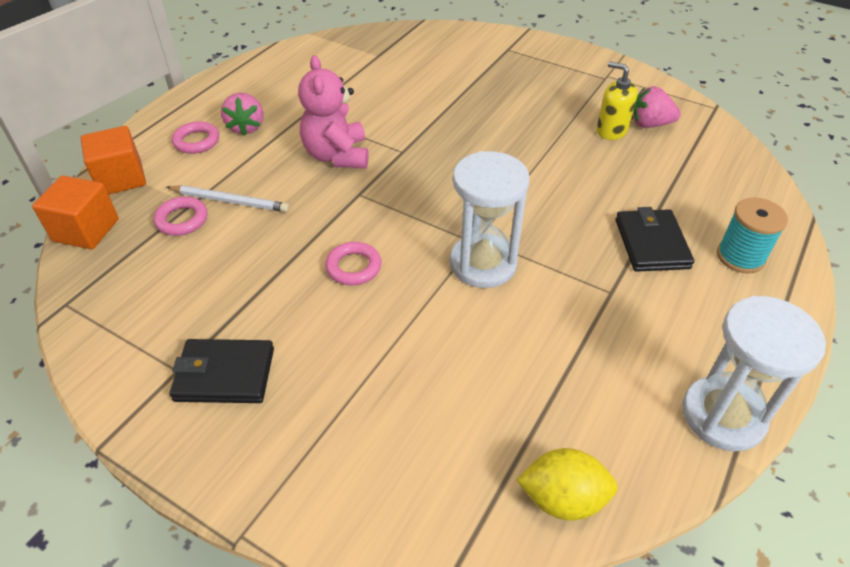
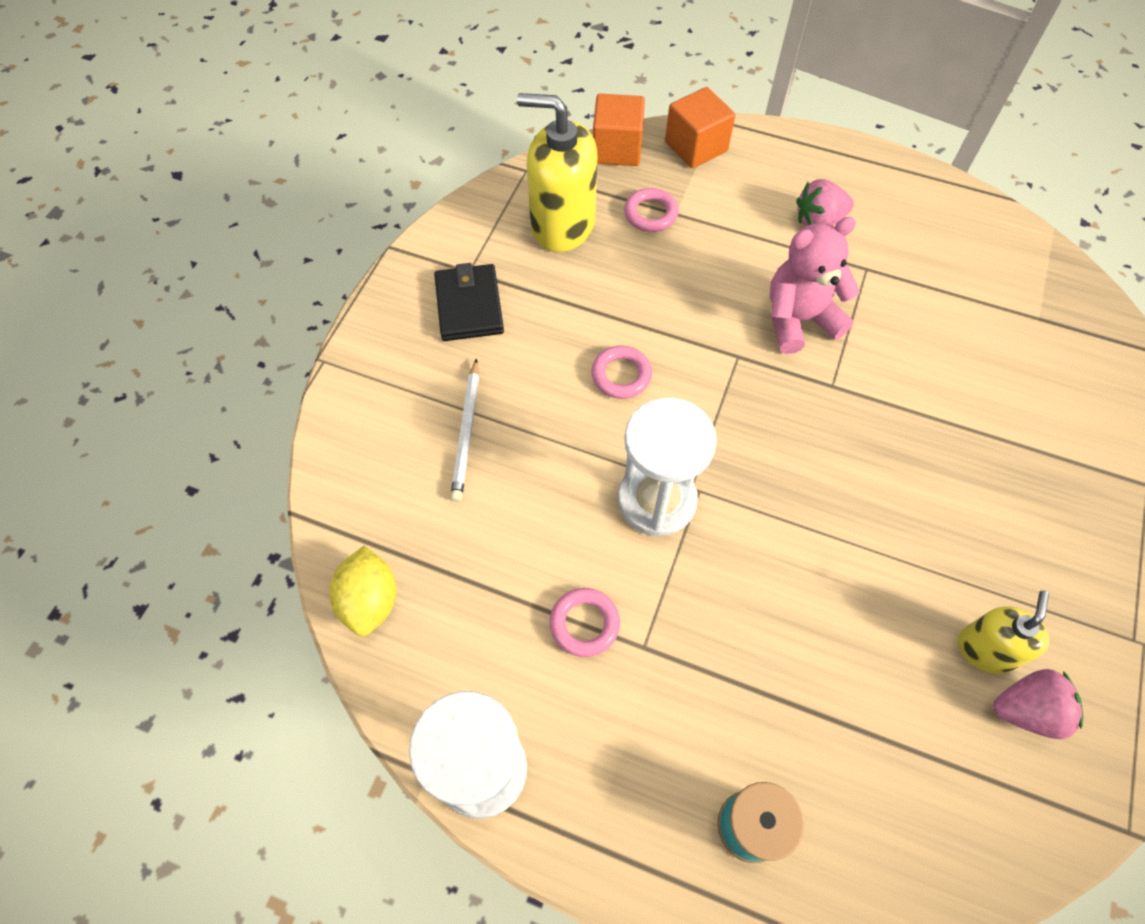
camera: 80 degrees right, 15 degrees up
(158, 284) = (562, 224): none -> yellow soap dispenser
(196, 141) = (776, 185): pink ring -> pink ring (584, 624)
(230, 201) = (690, 243): white pencil -> white pencil (467, 432)
(649, 124) = (1027, 710): pink strawberry -> pink strawberry turned 90 degrees clockwise
(651, 244) = (743, 700): black wallet -> none

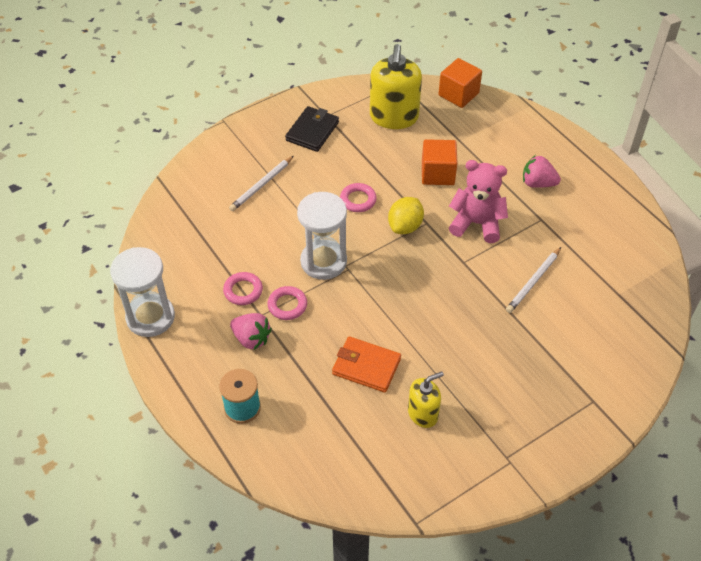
camera: 35 degrees right, 10 degrees down
(370, 600) = (160, 229): yellow lemon -> yellow lemon (405, 226)
(562, 224) = (394, 117): yellow soap dispenser -> yellow soap dispenser turned 135 degrees counterclockwise
(650, 214) = (446, 134): pink ring -> pink ring (287, 305)
(696, 146) = (504, 113): orange cube -> orange cube (438, 173)
(854, 628) = (366, 366): none -> orange wallet
(936, 361) = (533, 282): none -> white pencil
(1027, 710) = (417, 448): pink strawberry -> pink strawberry (251, 339)

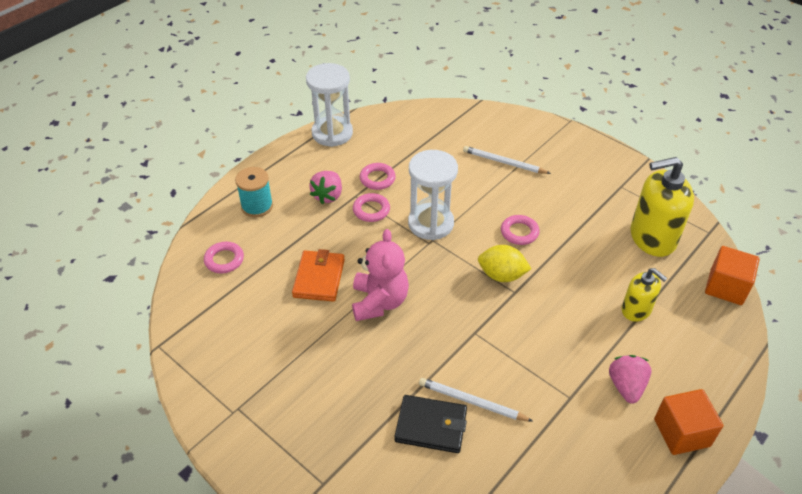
camera: 75 degrees right, 5 degrees down
(312, 131) = (592, 181): black wallet -> black wallet (431, 426)
(314, 449) = (224, 260): none -> pink ring
(423, 413) = (275, 330): yellow soap dispenser -> yellow soap dispenser (636, 310)
(438, 173) = (590, 289): orange cube -> orange cube (681, 432)
(476, 223) = (534, 335): pink teddy bear -> pink teddy bear (379, 302)

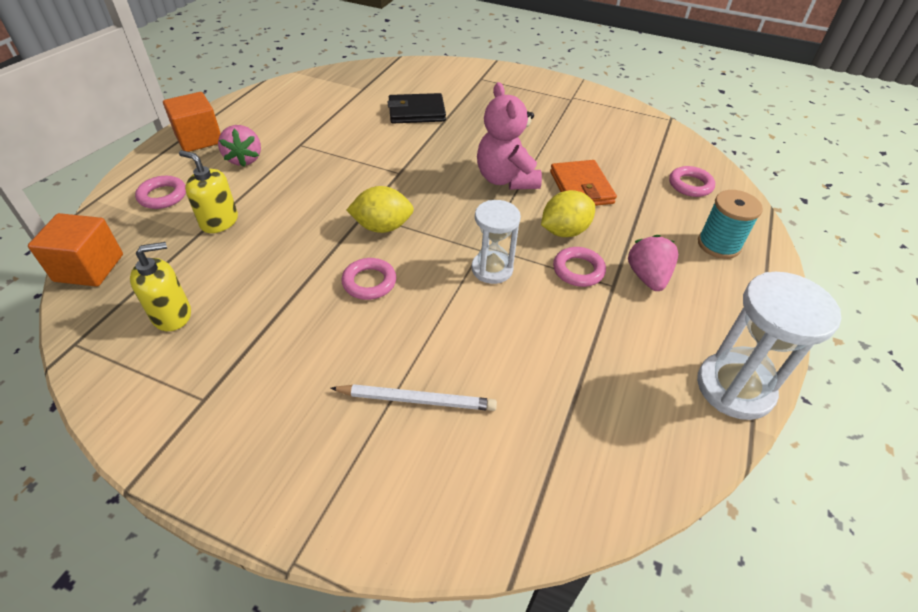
camera: 160 degrees right, 0 degrees up
(361, 241) = (564, 231): none -> yellow lemon
(377, 179) = (601, 318): pink ring -> pink ring (163, 196)
(431, 223) = (492, 269): white hourglass -> white hourglass, size x0.66
(472, 402) = (387, 129): white pencil -> none
(652, 238) = (172, 315): yellow soap dispenser -> yellow soap dispenser, size x0.57

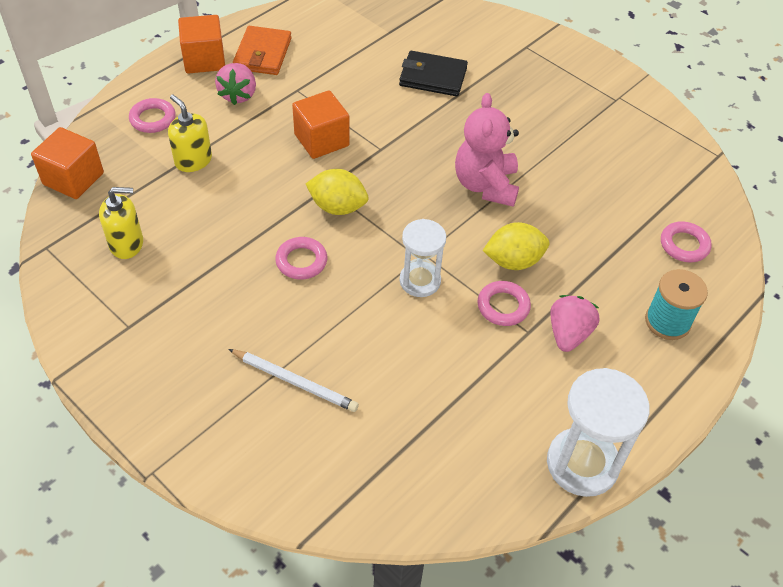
camera: 20 degrees right, 5 degrees up
(341, 177) = (321, 140): none -> orange cube
(581, 187) = (560, 216): orange wallet -> orange wallet (263, 54)

